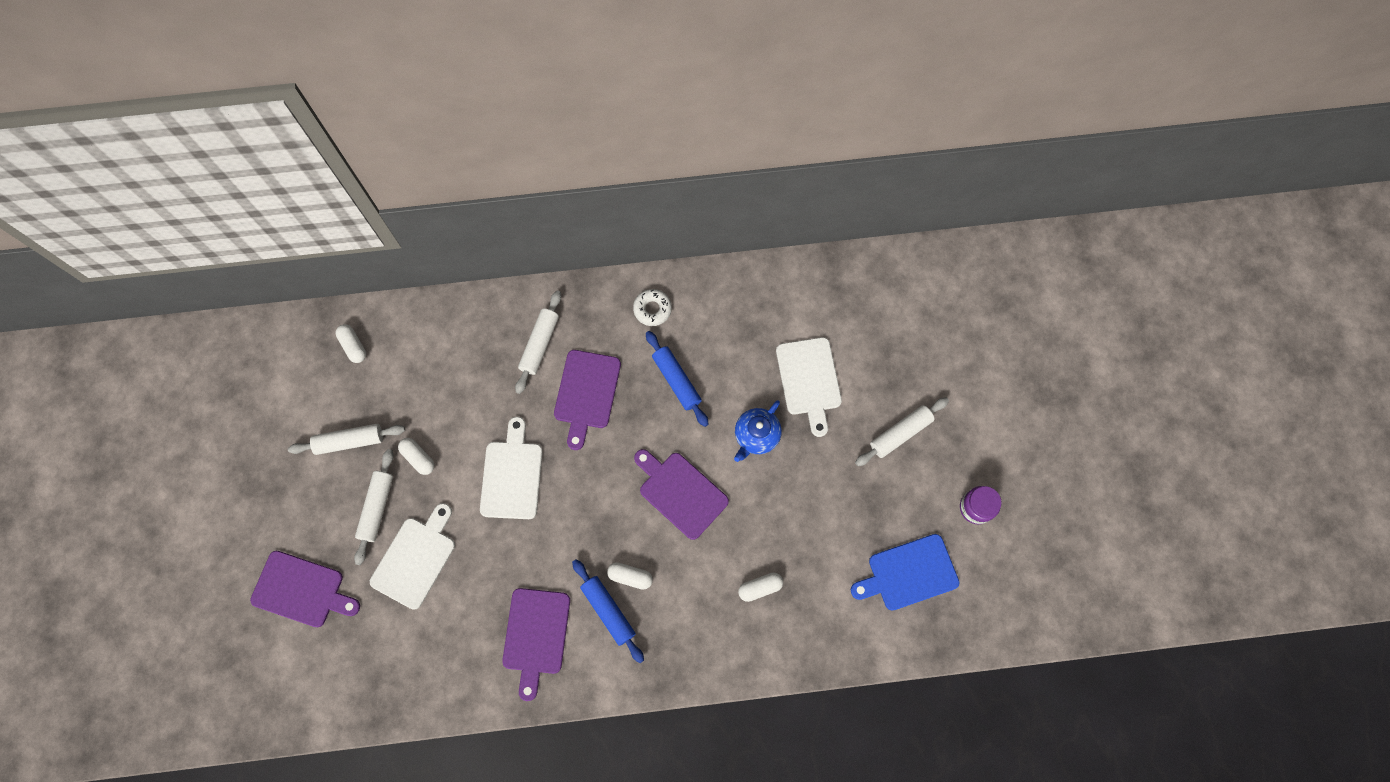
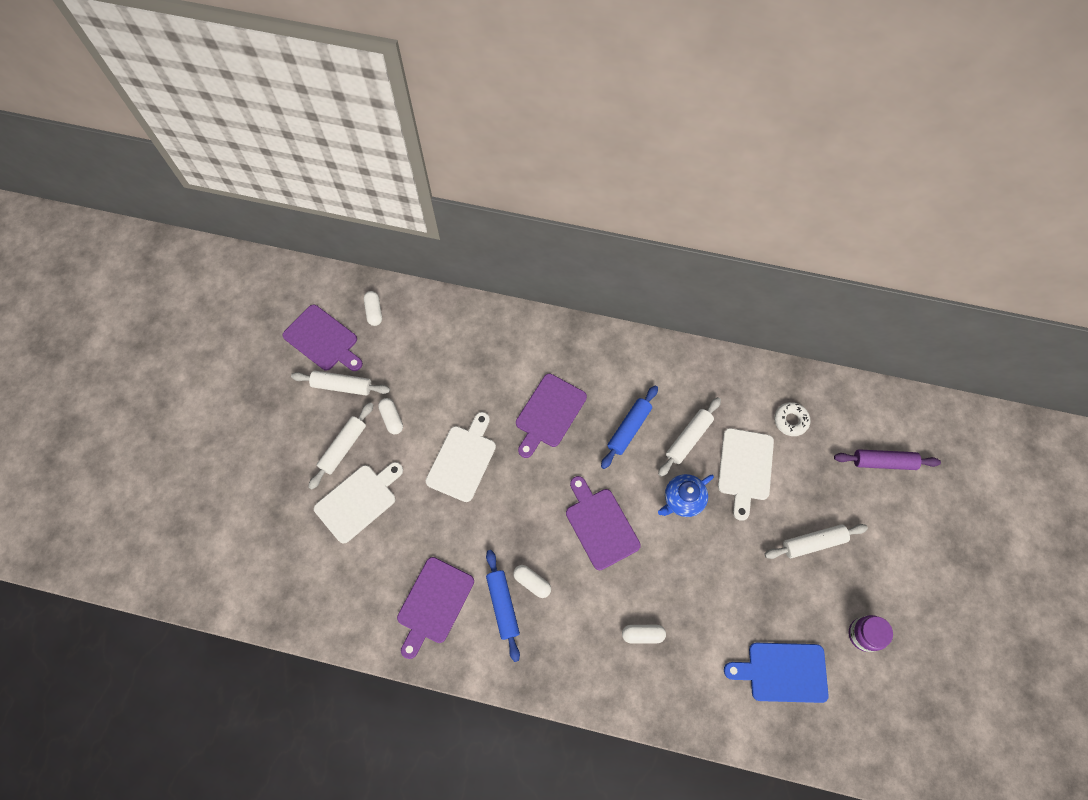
camera: 20 degrees right, 5 degrees down
(302, 590) = (258, 493): purple cutting board -> purple cutting board (323, 339)
(539, 344) = (524, 360): white rolling pin -> white rolling pin (688, 439)
(652, 309) = (628, 363): white donut -> white donut (790, 420)
(676, 381) = (629, 429): blue rolling pin -> blue rolling pin turned 45 degrees clockwise
(945, 325) = (883, 462): none -> purple rolling pin

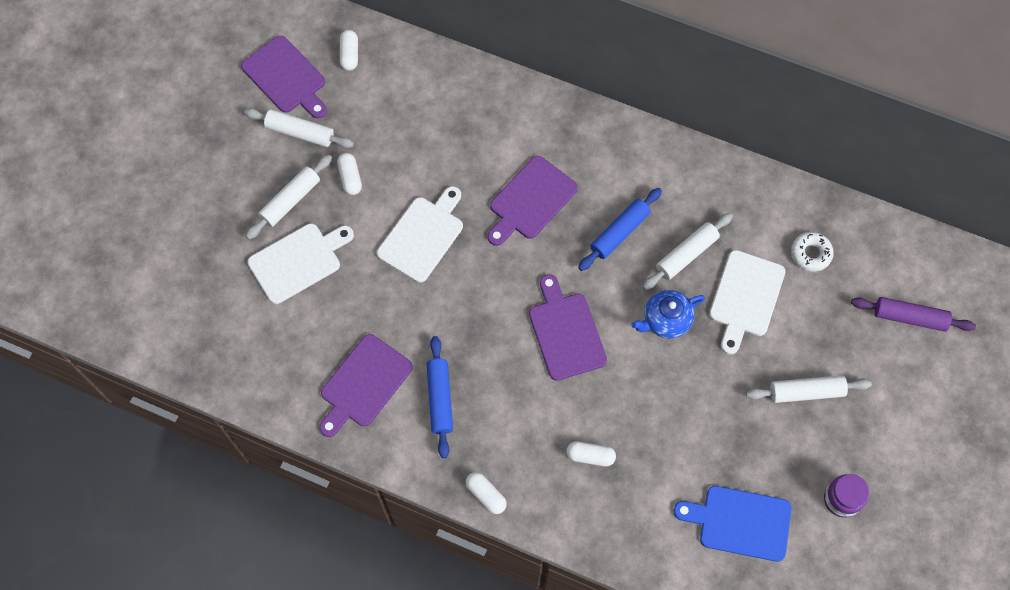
camera: 10 degrees right, 0 degrees up
(532, 582) = (477, 380): white capsule -> white capsule (486, 495)

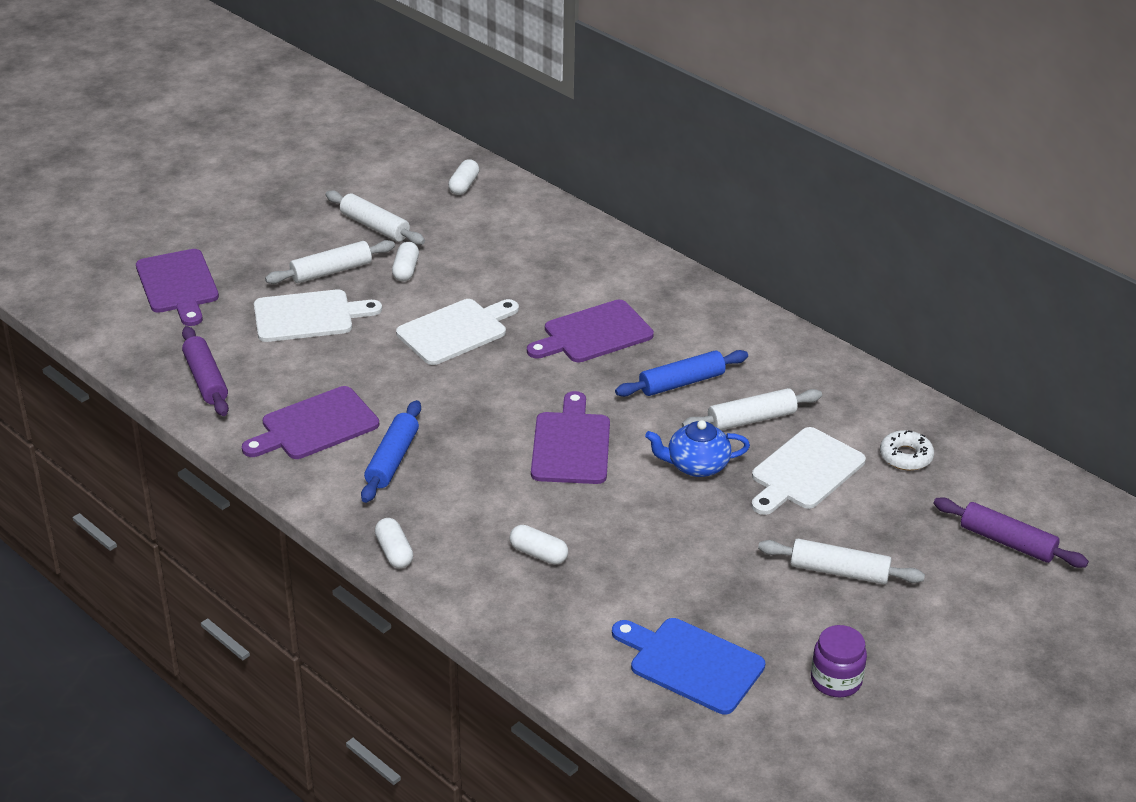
camera: 20 degrees right, 30 degrees down
(253, 364) = (206, 379): none -> purple rolling pin
(286, 77) = (387, 186): purple cutting board -> purple cutting board (178, 285)

